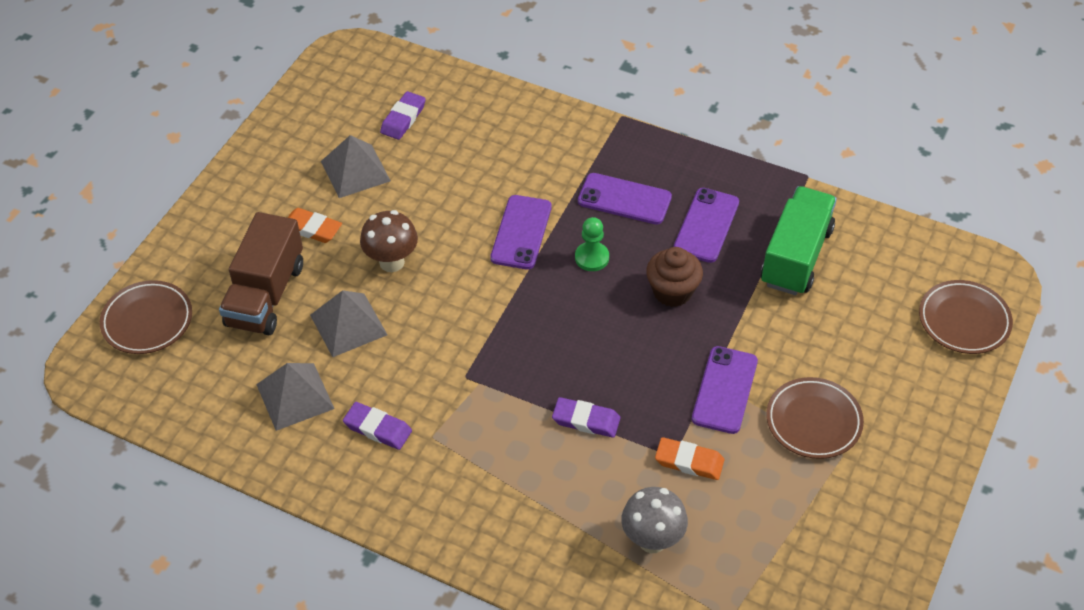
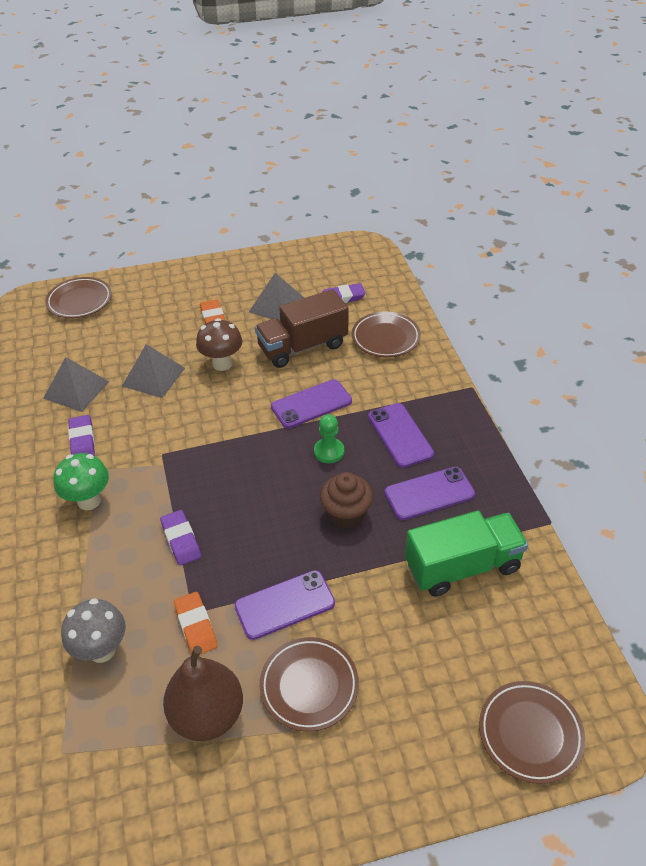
camera: 50 degrees right, 5 degrees down
(266, 295) = (143, 331): brown truck -> brown truck (303, 346)
(466, 463) = (89, 501): none -> green mushroom
(496, 127) = (385, 338): none -> brown plate
(780, 501) = (207, 714): none -> brown pear

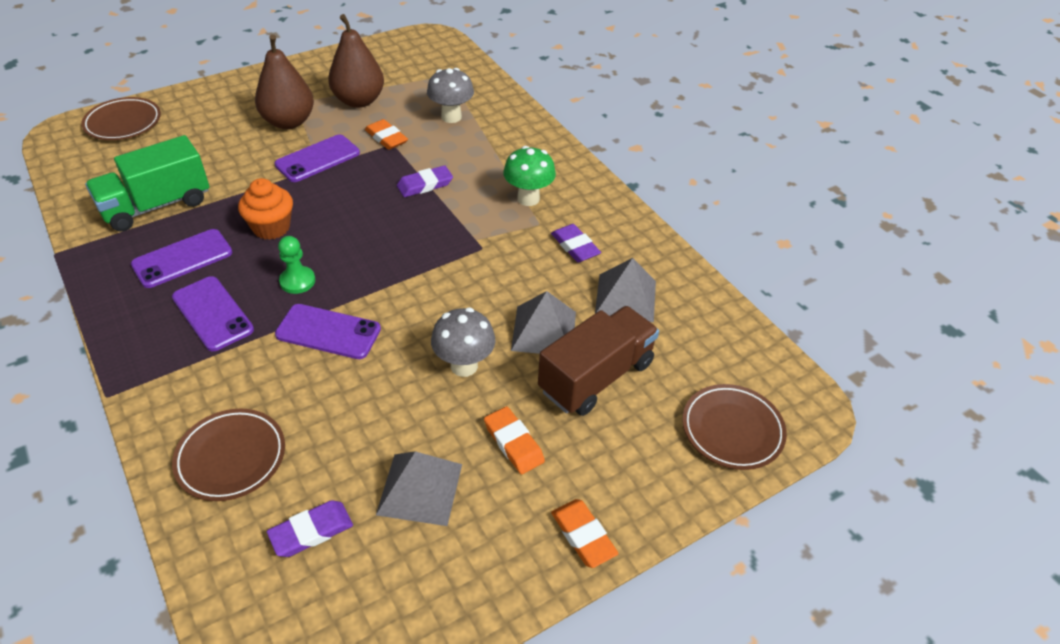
camera: 160 degrees right, 0 degrees up
(181, 540) = (425, 185): purple eraser -> purple eraser turned 75 degrees counterclockwise
(199, 273) = (583, 535): none -> orange eraser
(222, 364) = (464, 366): brown mushroom -> grey mushroom
(303, 346) = (358, 416): brown truck -> brown truck (596, 377)
(309, 686) = (289, 122): brown plate -> brown pear
(311, 404) = (328, 332): purple phone -> purple phone turned 60 degrees clockwise
(346, 514) = (271, 227): brown cupcake -> orange cupcake

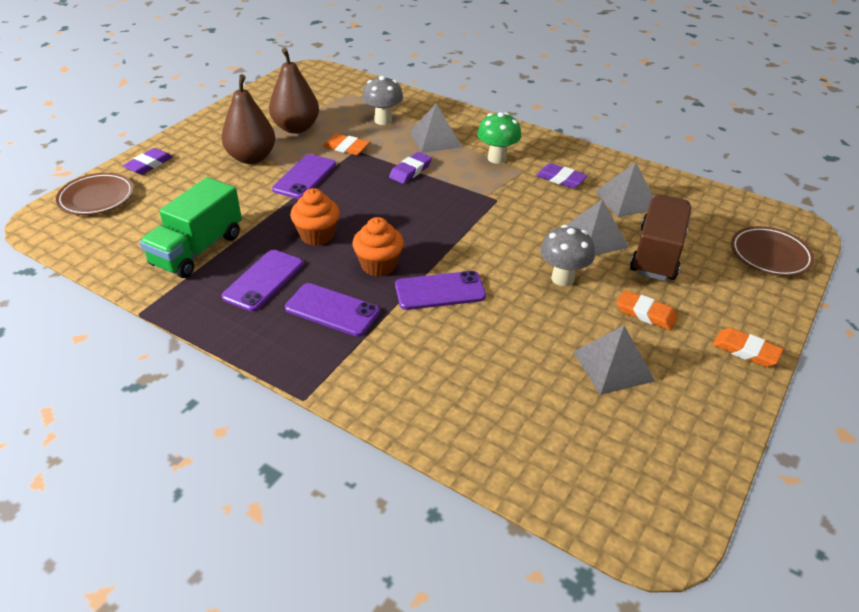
camera: 25 degrees left, 5 degrees down
(231, 457) = (454, 401): brown plate -> none
(297, 281) = (379, 265): green pawn -> orange cupcake
(311, 531) = (566, 423): purple eraser -> purple eraser (149, 164)
(484, 155) = (435, 139): none -> grey pyramid

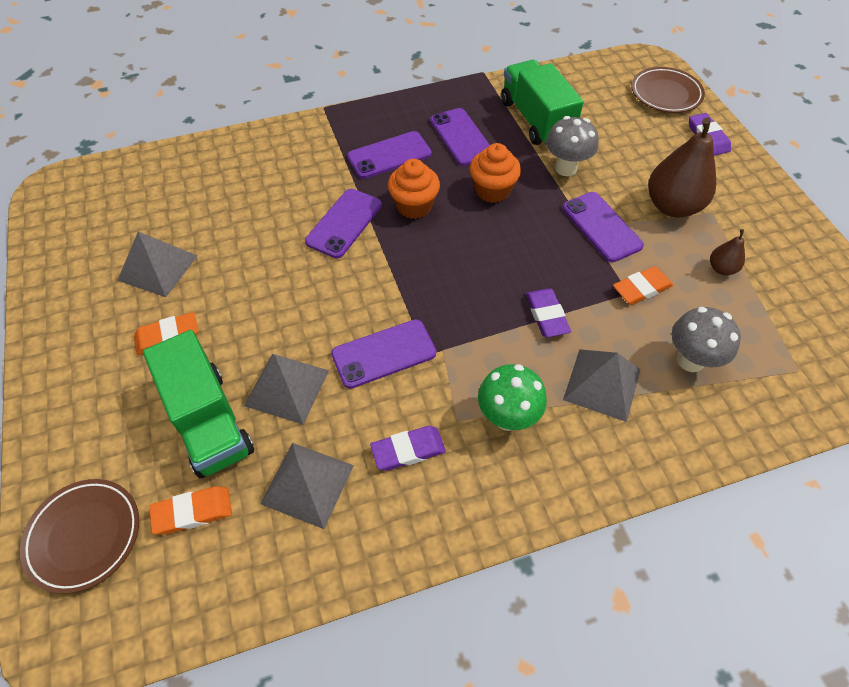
camera: 130 degrees right, 15 degrees up
(296, 128) = (721, 269): brown pear -> brown pear, size x0.48
(519, 214) = (384, 354): none -> purple phone
(562, 278) = (268, 313): grey mushroom -> grey mushroom (566, 168)
(657, 254) = (209, 421): brown truck -> green truck
(745, 351) = (55, 368): orange eraser -> orange eraser (193, 512)

